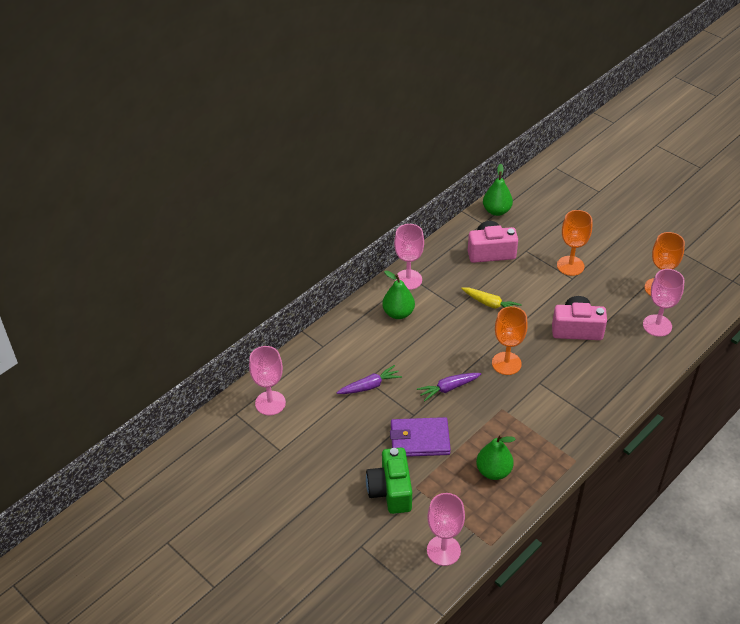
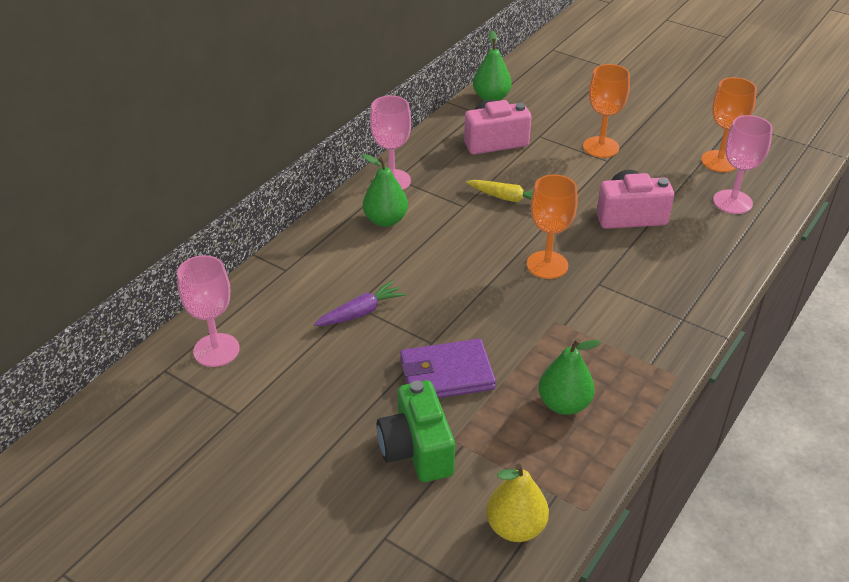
camera: 10 degrees left, 5 degrees down
(443, 550) = (515, 527): pink goblet -> yellow pear
(448, 388) = (474, 303): purple carrot -> none

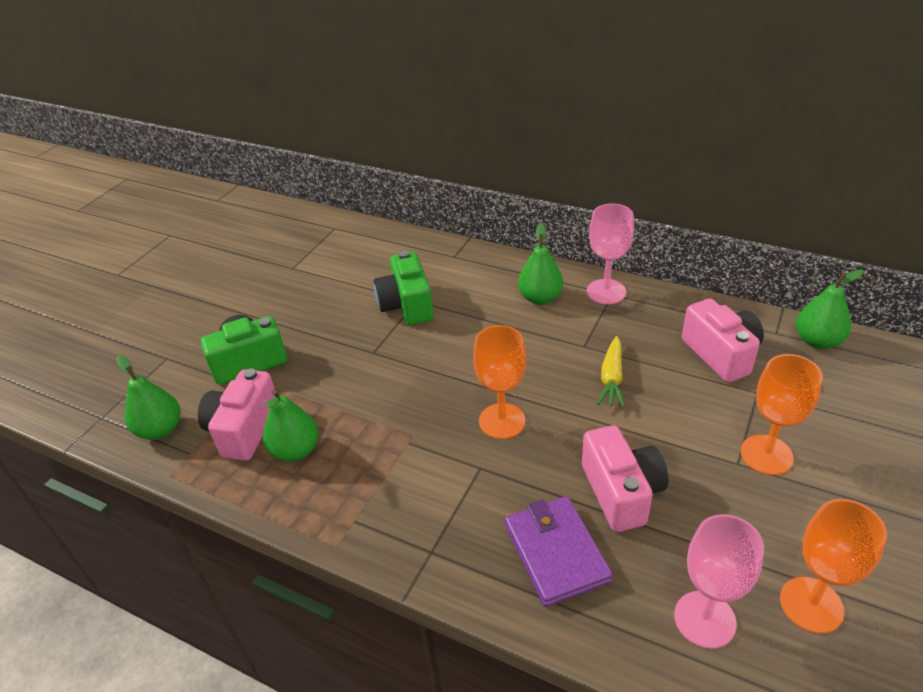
camera: 85 degrees right, 0 degrees up
(216, 350) = (356, 244): pink goblet -> none
(360, 312) = (407, 305): purple carrot -> green camera
(446, 374) = (334, 367): purple wallet -> purple wallet (556, 552)
(515, 527) = (160, 430): yellow pear -> green pear
(528, 448) = (244, 429): none -> pink camera

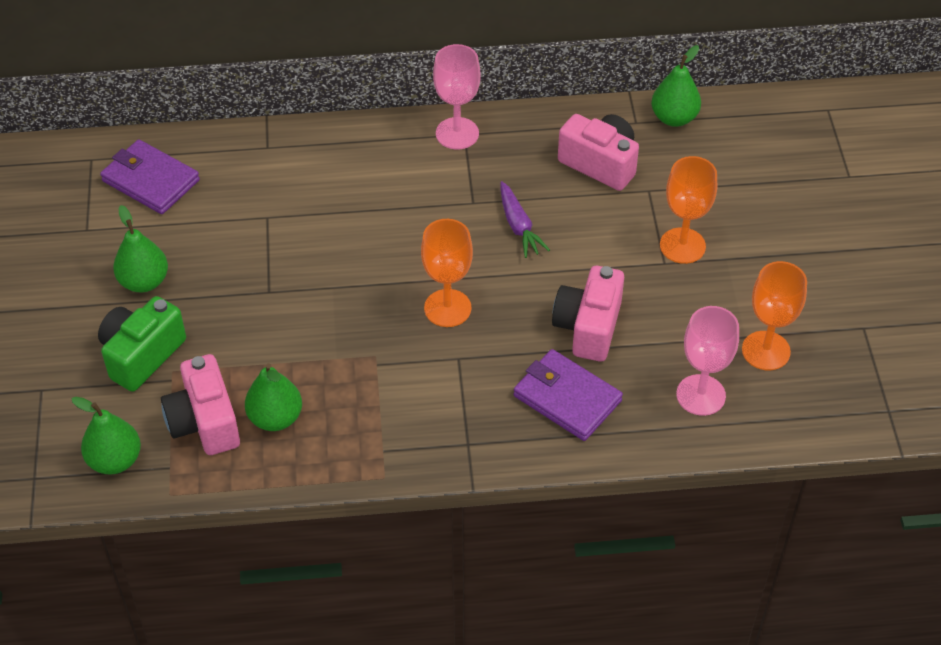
camera: 35 degrees left, 10 degrees up
(359, 252) = (150, 180): none -> purple wallet
(407, 305) = (261, 226): green camera -> none
(540, 298) = (396, 165): green pear -> green pear (144, 281)
(611, 378) = (518, 226): yellow carrot -> purple carrot
(621, 492) = (588, 327): pink camera -> pink camera turned 120 degrees counterclockwise

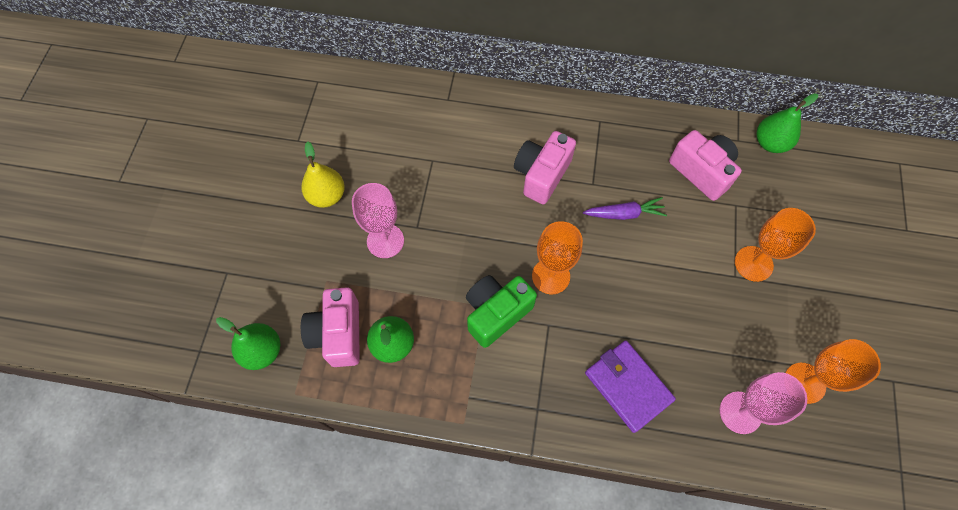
camera: 15 degrees right, 15 degrees up
(142, 355) = (308, 261): green camera -> green camera (496, 313)
(144, 281) = (327, 196): green pear -> yellow pear
(150, 180) = (355, 109): purple wallet -> none
(457, 133) = (594, 119): pink goblet -> pink goblet (385, 241)
(518, 226) = (624, 214): purple carrot -> purple carrot turned 90 degrees counterclockwise
(588, 327) = (660, 322): pink camera -> pink camera (541, 175)

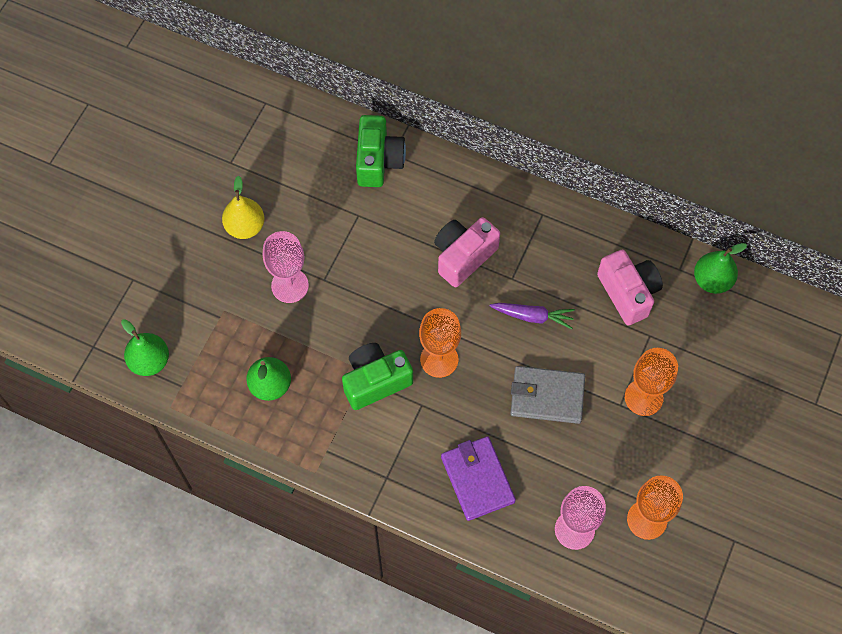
camera: 15 degrees right, 0 degrees up
(338, 334) = (222, 363): pink camera -> none
(436, 108) = (378, 161): none -> green camera
(664, 286) = (547, 396): none -> grey wallet

